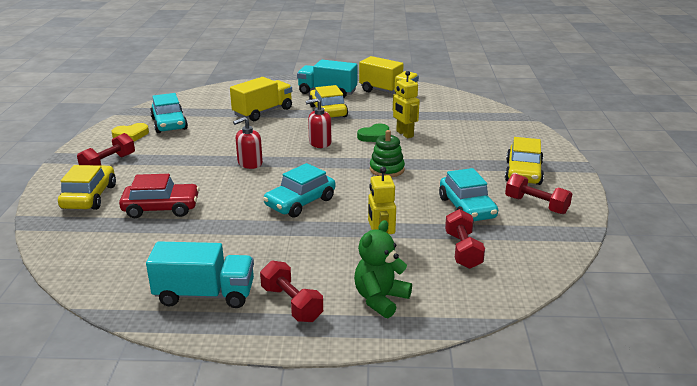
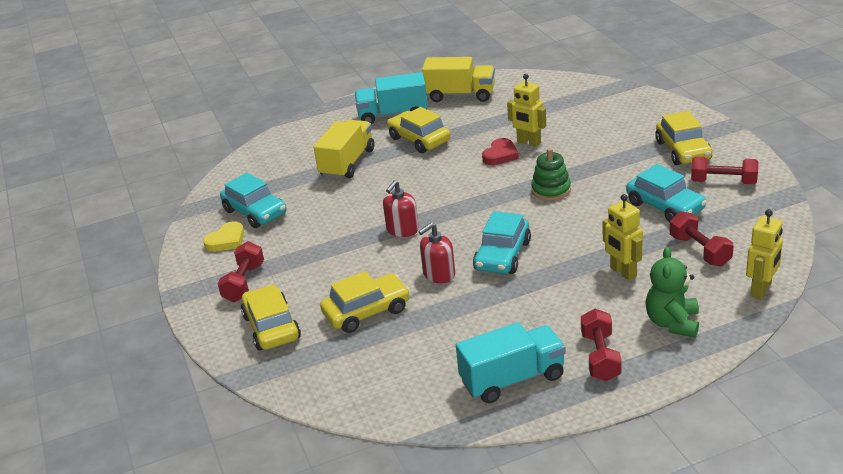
camera: 20 degrees left, 5 degrees up
(161, 208) = (367, 312): red car -> yellow car
(291, 304) = (600, 357): red dumbbell -> red dumbbell turned 60 degrees clockwise
(320, 143) = (451, 181): red soap dispenser -> red soap dispenser (439, 274)
(374, 136) = (500, 155): green heart -> red heart
(487, 300) = (761, 290): none -> yellow robot

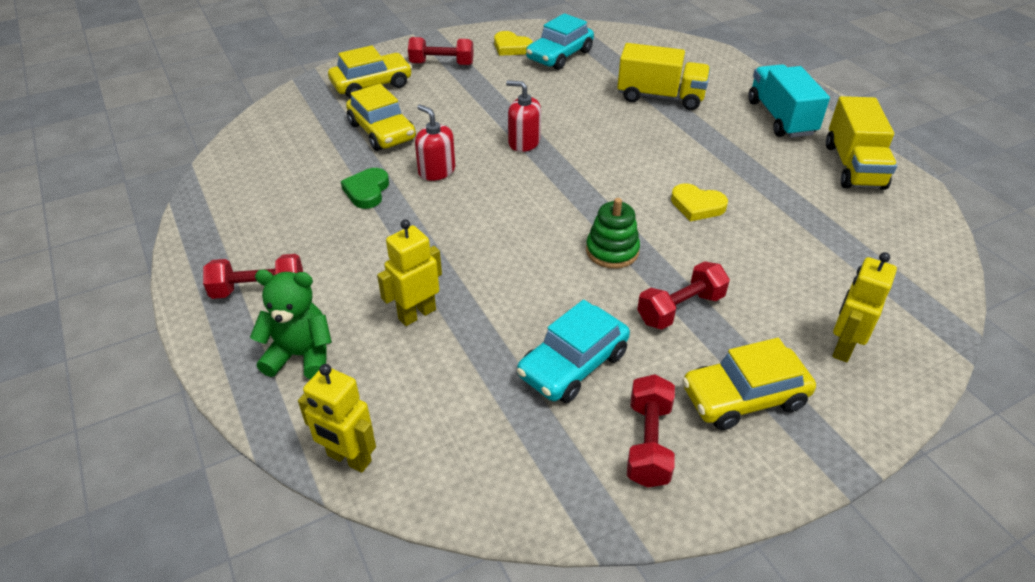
camera: 80 degrees right, 10 degrees up
(419, 140) = (723, 141): yellow car -> none
(465, 311) = (367, 191): none -> green heart
(500, 155) = (697, 206): red heart -> yellow heart
(502, 255) = (466, 214): turquoise car -> none
(512, 379) = (246, 226): turquoise truck -> none
(528, 143) = (735, 229): yellow robot -> yellow robot (843, 347)
(700, 251) = (455, 396): red dumbbell -> red dumbbell (680, 308)

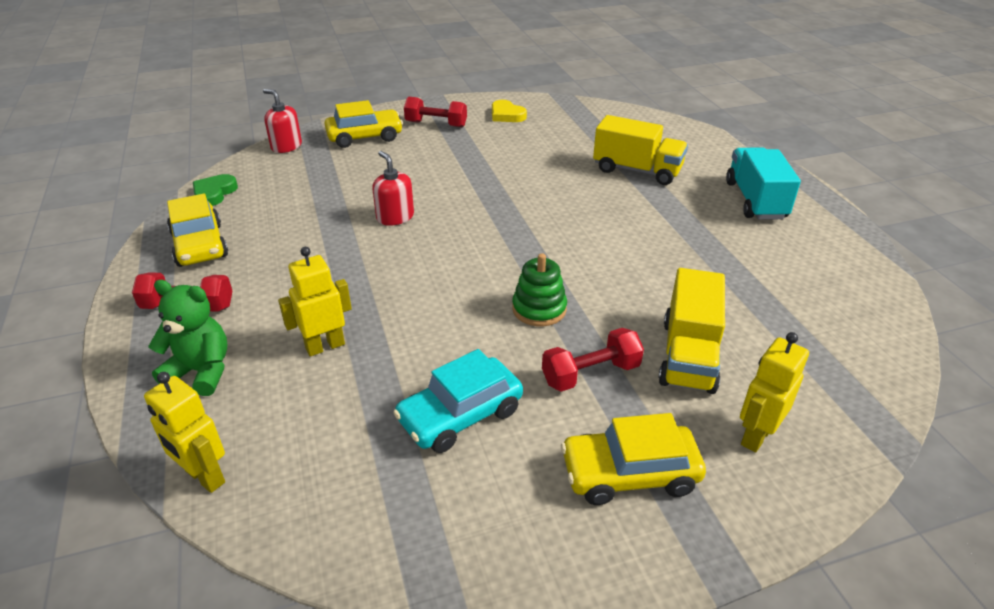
camera: 10 degrees right, 5 degrees down
(367, 191) = (323, 229): green heart -> green heart (214, 193)
(382, 132) = (358, 178): yellow car -> yellow car (200, 245)
(524, 142) = (488, 199): red soap dispenser -> red soap dispenser (286, 146)
(559, 55) = (550, 125): turquoise car -> none
(648, 443) = (511, 507): red dumbbell -> none
(697, 206) = (641, 275): yellow heart -> none
(853, 166) = (820, 254): yellow truck -> yellow truck (688, 355)

